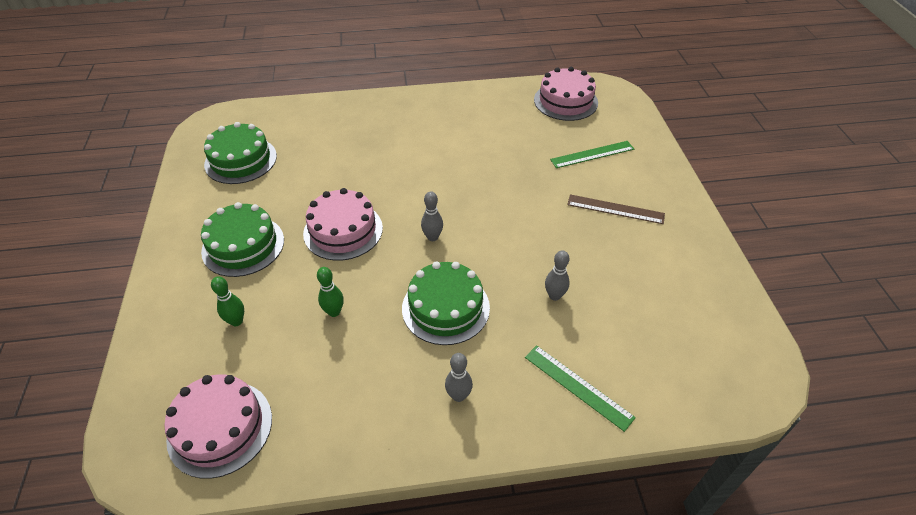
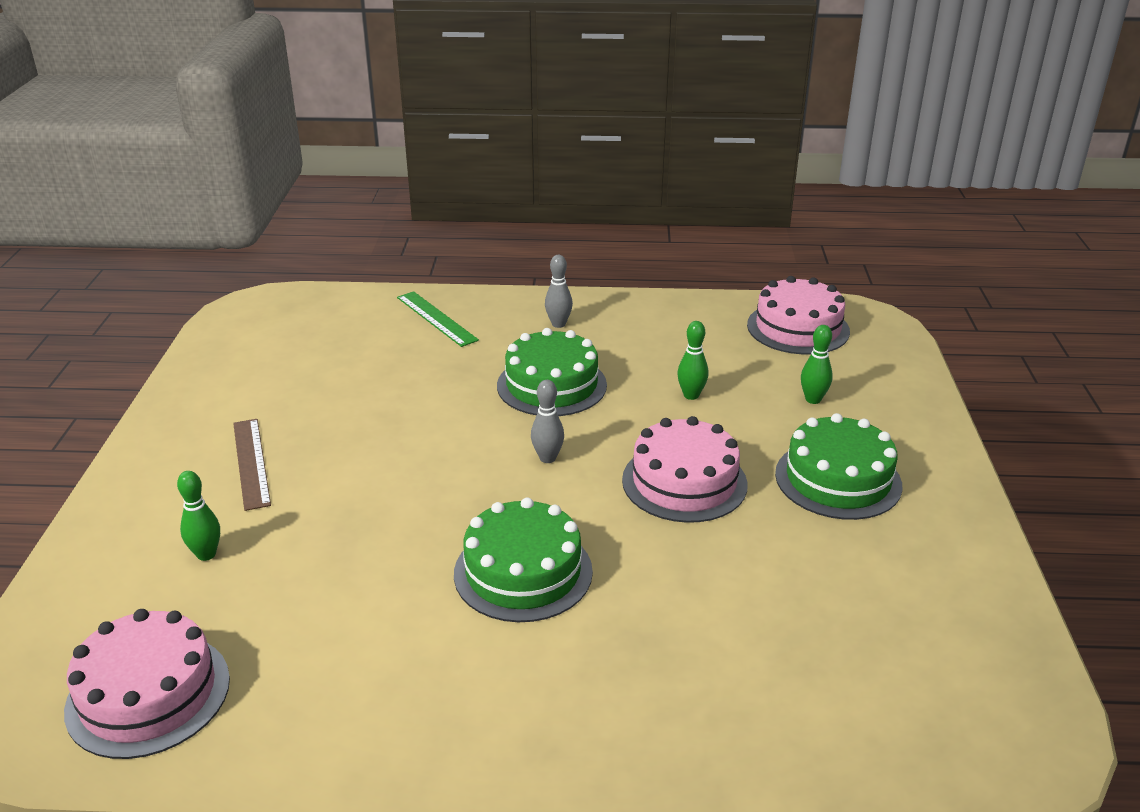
camera: 170 degrees left, 15 degrees down
(241, 160) = (906, 632): green cake -> green cake (523, 572)
(554, 296) = (413, 382): grey bowling pin -> none
(592, 154) = (206, 554): green ruler -> green bowling pin
(615, 209) = (251, 462): brown ruler -> brown ruler turned 45 degrees clockwise

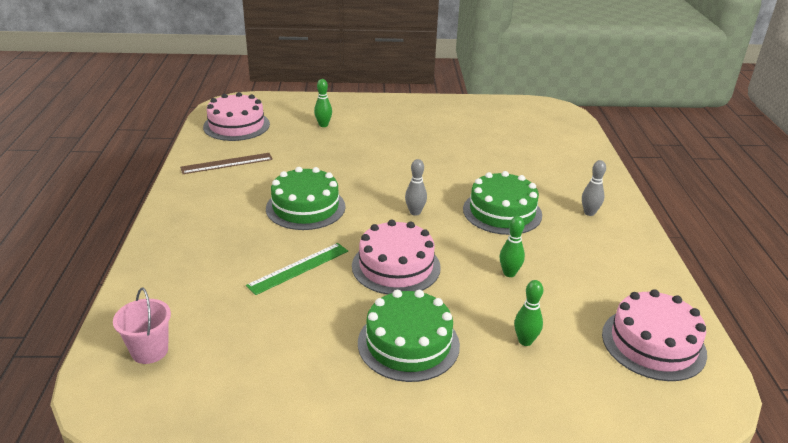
camera: 85 degrees right, 0 degrees up
(251, 462) = (396, 126): brown ruler -> brown ruler (227, 163)
(436, 318) = (571, 165): green ruler -> green ruler (298, 268)
(919, 726) = (150, 351): none -> pink bucket

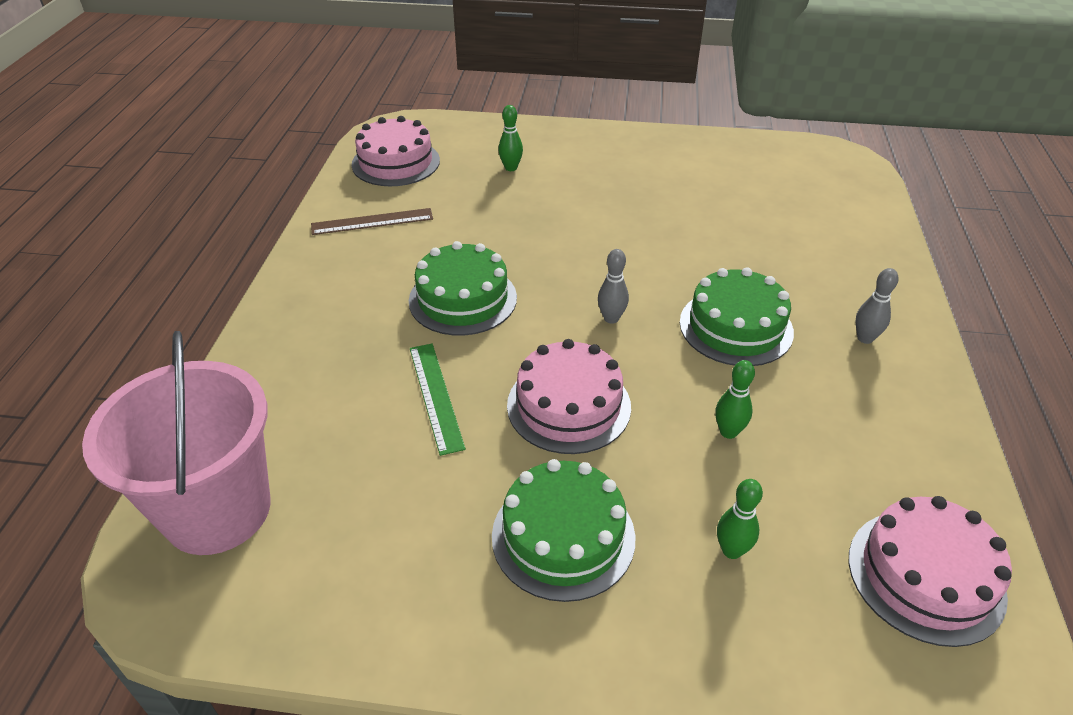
camera: 10 degrees right, 10 degrees up
(150, 351) = (217, 510): pink bucket -> pink bucket, size x2.19
(298, 268) = (435, 396): green ruler -> green ruler turned 75 degrees counterclockwise

